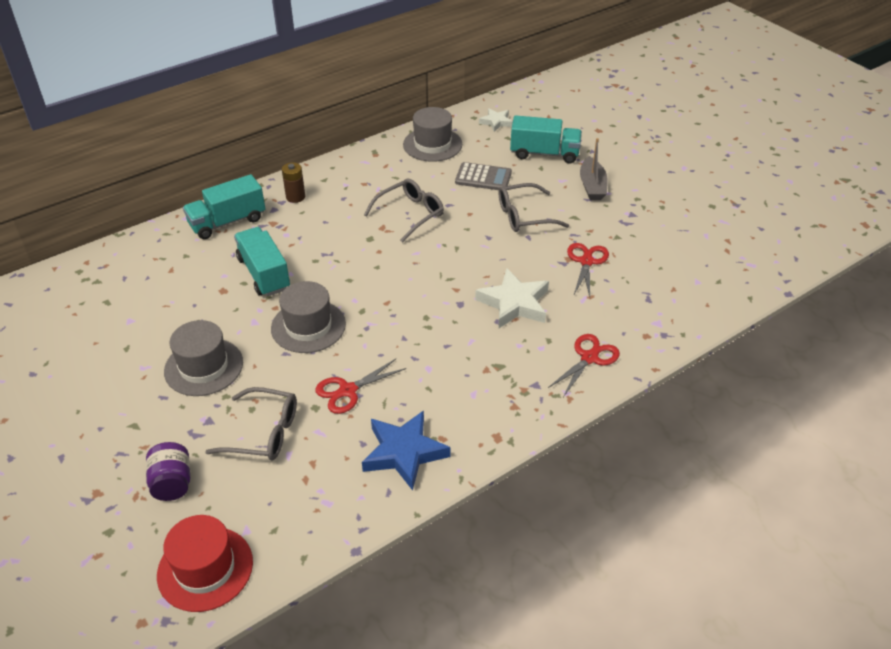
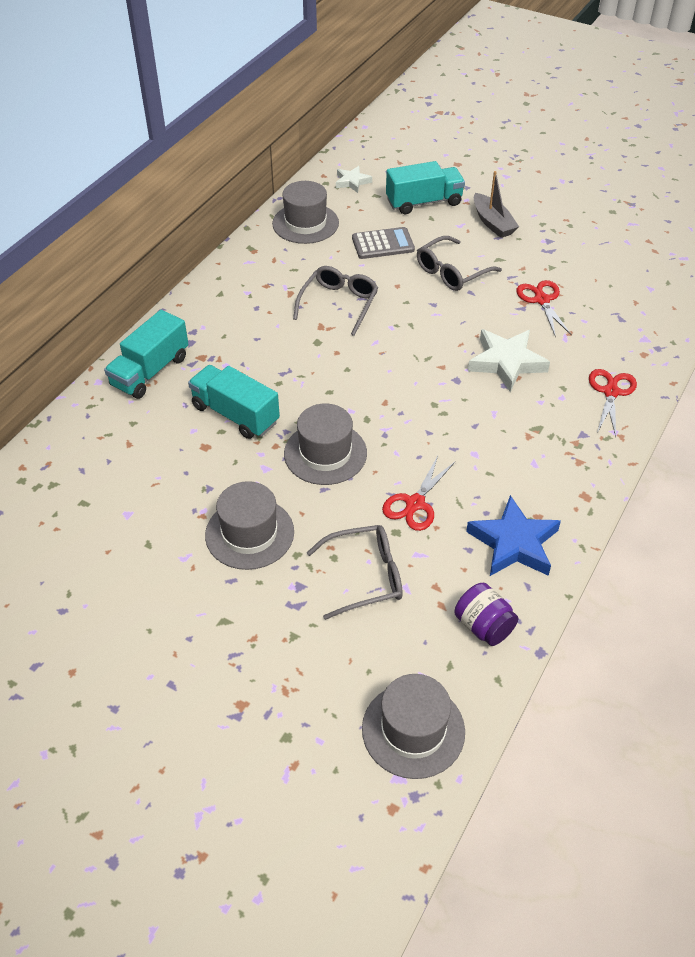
camera: 25 degrees left, 5 degrees up
(172, 483) = (313, 662): purple jar -> purple jar (483, 626)
(205, 568) = (413, 730): red hat -> grey hat
(295, 197) = (204, 321): brown battery -> none

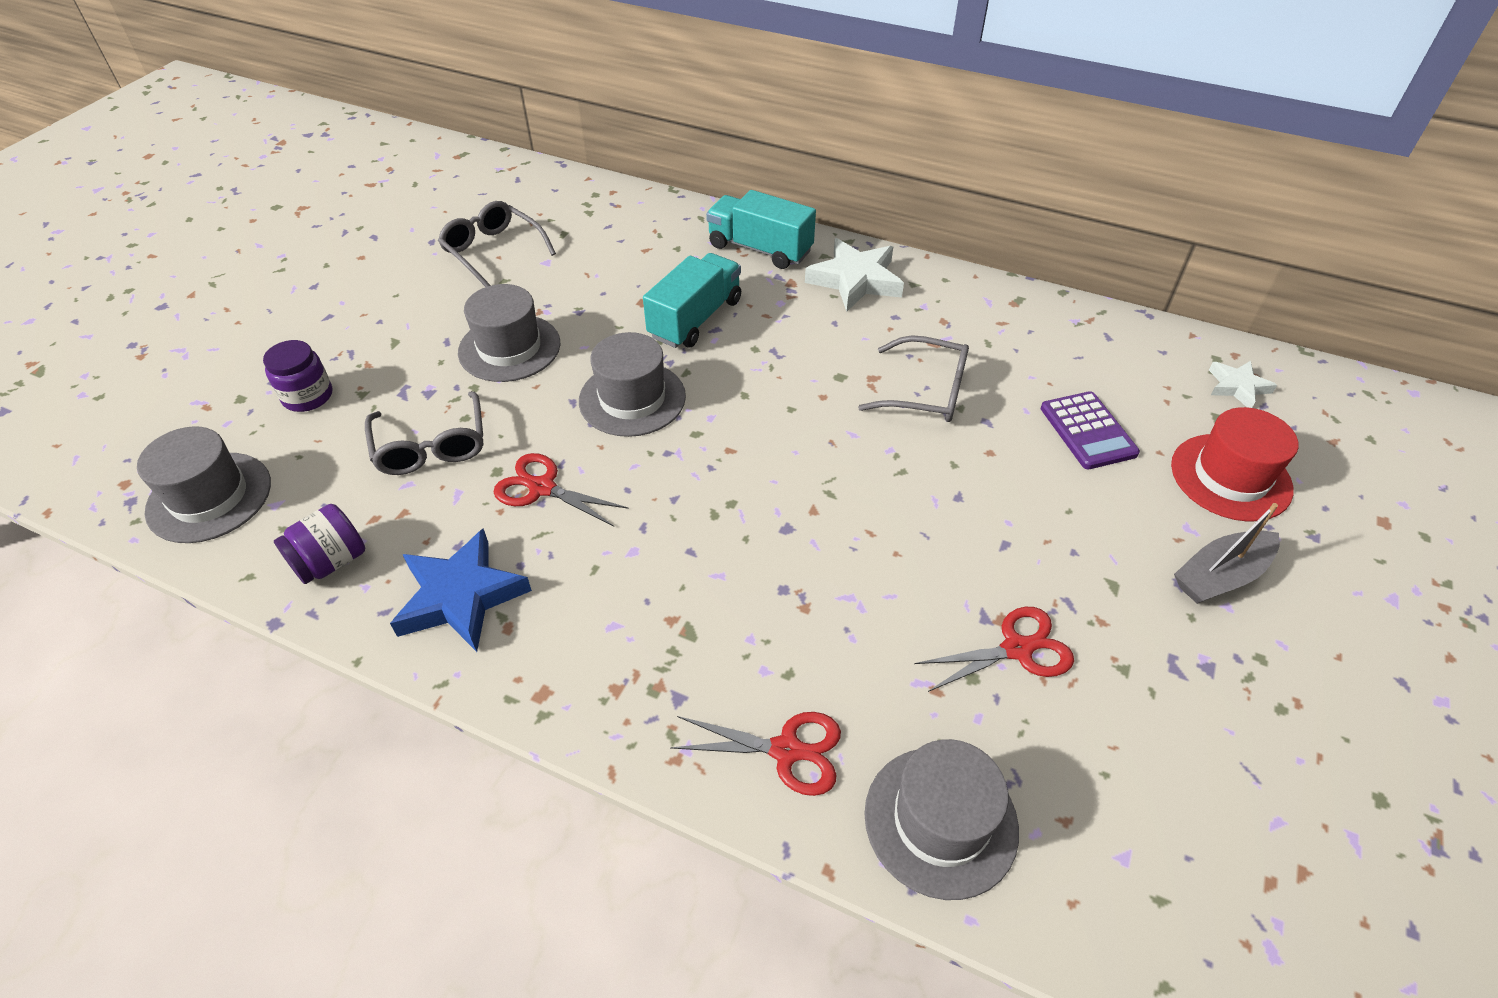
camera: 85 degrees right, 0 degrees up
(291, 679) = (308, 396): none -> purple jar
(305, 223) = (1100, 345): grey hat -> grey hat (940, 821)
(383, 244) = (1088, 431): grey calculator -> purple calculator
(424, 202) = (1230, 477): turquoise truck -> red hat
(451, 272) = (1048, 518): grey glasses -> grey glasses (493, 251)
(506, 362) = (837, 592): white star -> white star (855, 280)

